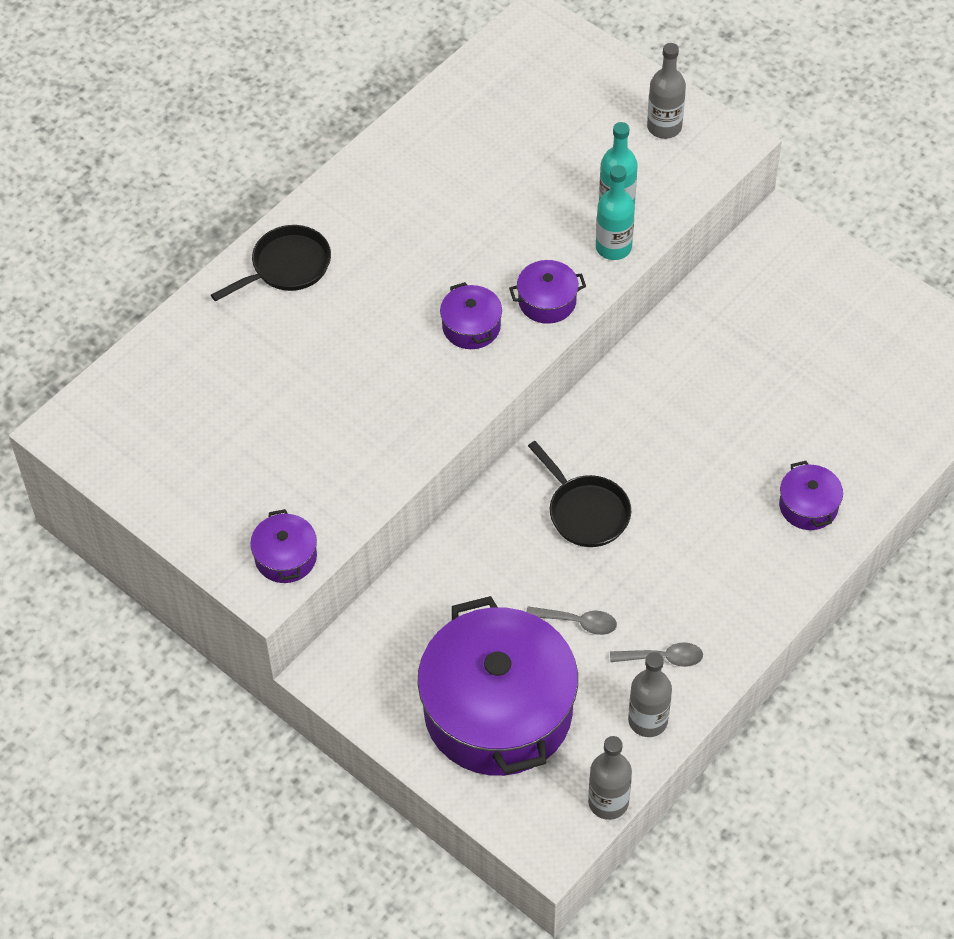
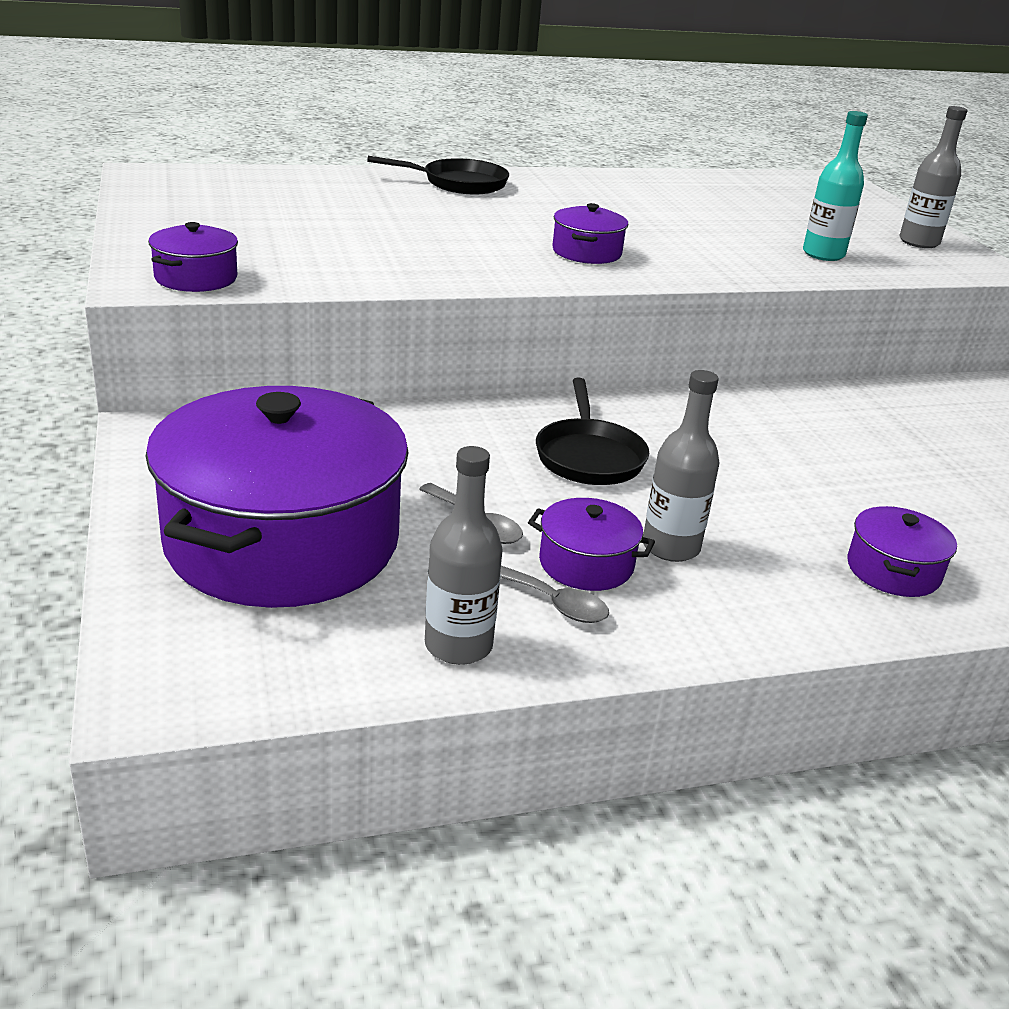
camera: 30 degrees right, 25 degrees down
(547, 301) = (685, 267): purple pot -> purple pot (586, 564)
(608, 802) = (298, 695): grey bottle -> grey bottle (671, 547)
(613, 247) = (794, 268): turquoise bottle -> none

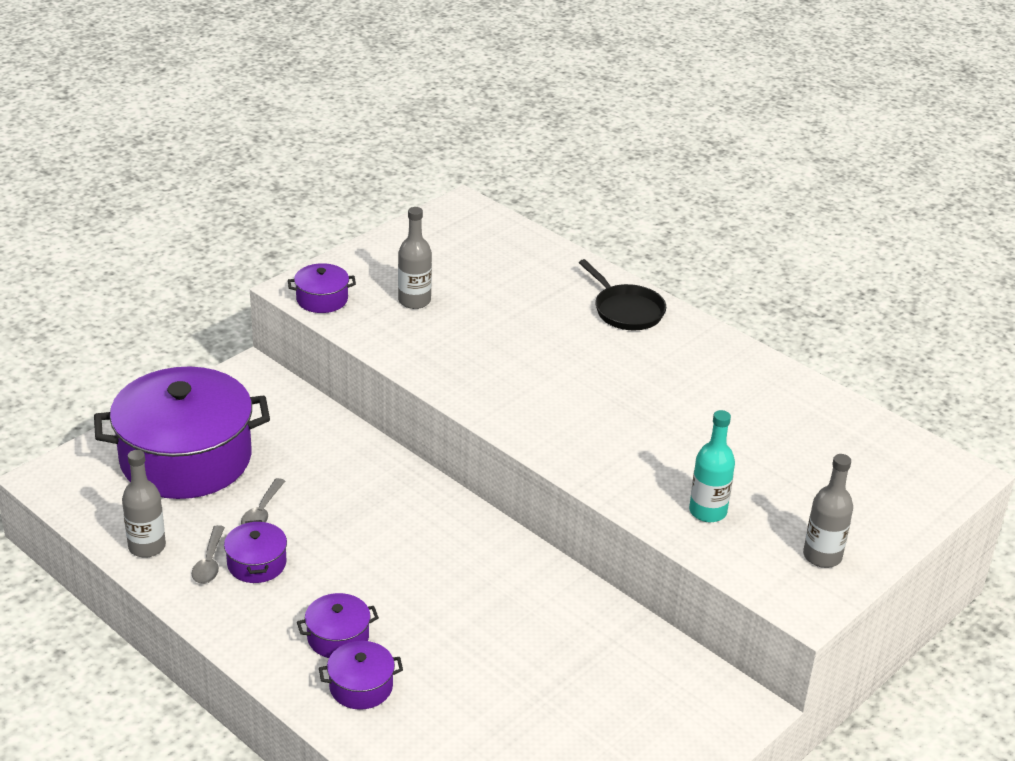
camera: 60 degrees right, 5 degrees up
(586, 252) = (553, 407): purple pot -> purple pot (338, 637)
(589, 456) = (381, 526): black pan -> none
(671, 547) = (303, 589): grey bottle -> grey bottle (414, 301)

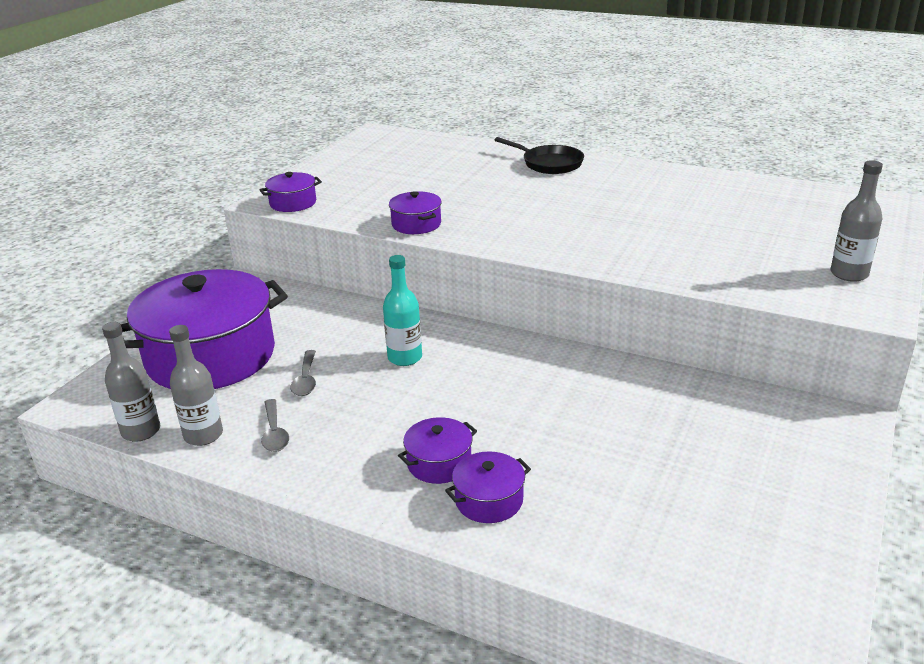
camera: 15 degrees left, 5 degrees down
(257, 563) = (323, 422): purple pot -> purple pot (416, 224)
(414, 301) = (374, 189): grey bottle -> grey bottle (141, 431)
(707, 511) = (728, 266): turquoise bottle -> turquoise bottle (405, 358)

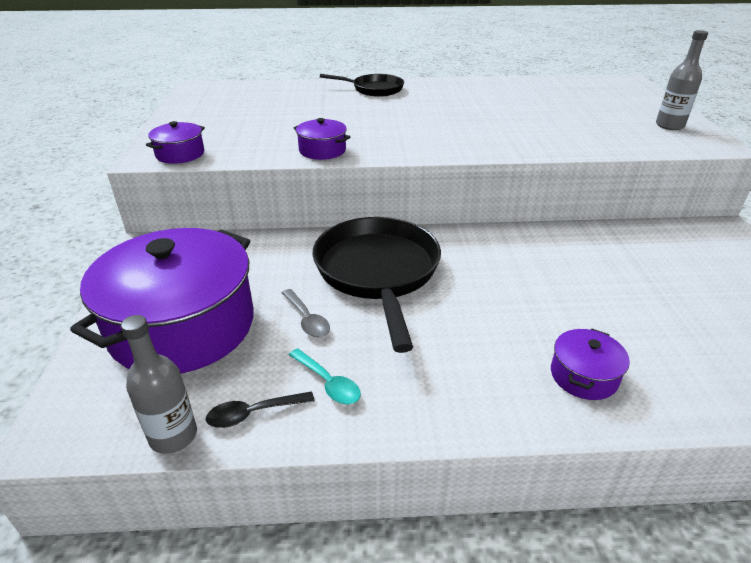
camera: 30 degrees left, 5 degrees up
(203, 435) = (253, 413): grey bottle -> black spoon
(274, 433) = (328, 383): grey spoon -> turquoise spoon
(405, 358) = (378, 272): turquoise bottle -> black pan
(439, 463) = (508, 357): purple pot -> none

